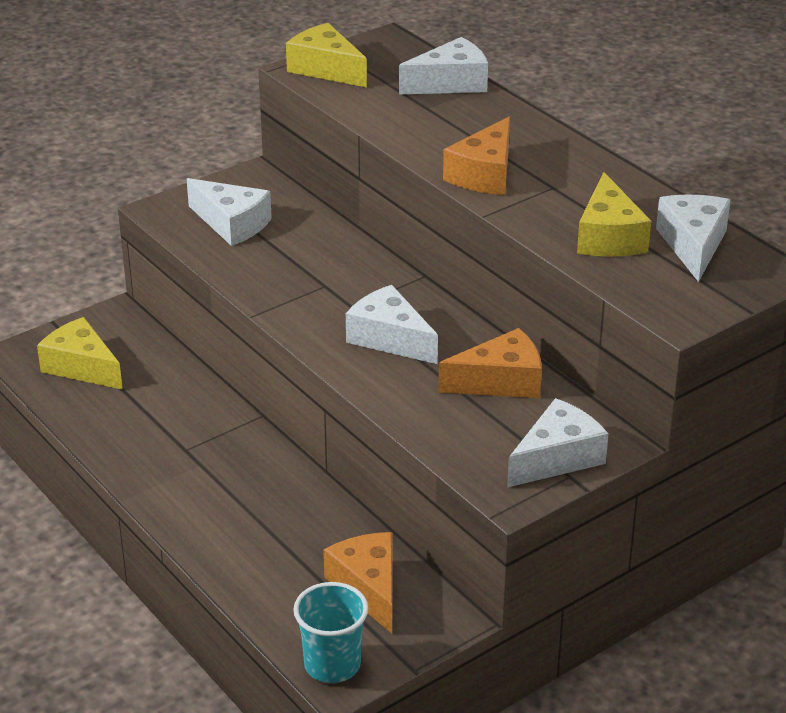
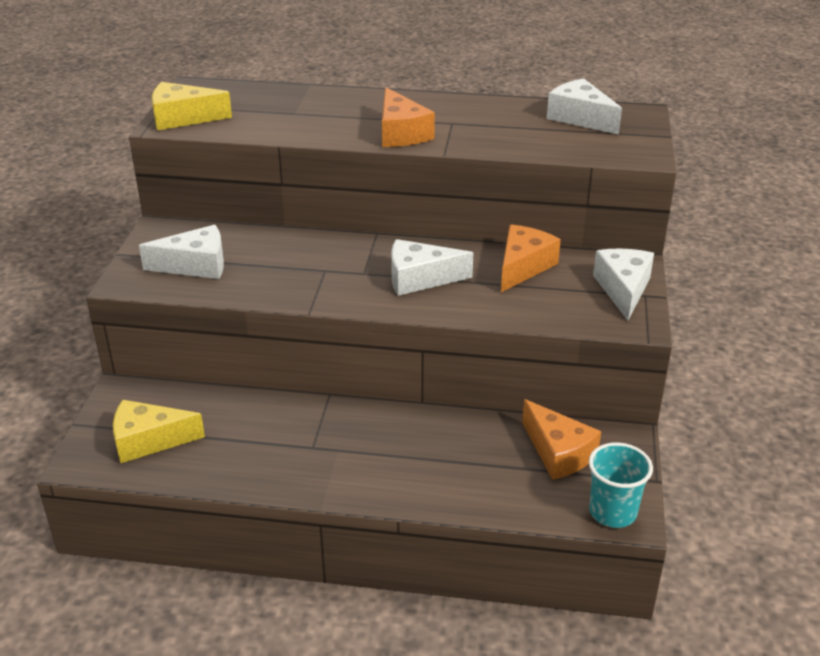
camera: 45 degrees left, 0 degrees up
(368, 588) = (558, 453): orange cheese -> orange cheese turned 150 degrees counterclockwise
(451, 83) = (283, 94): white cheese -> none
(608, 237) = (532, 134): yellow cheese -> none

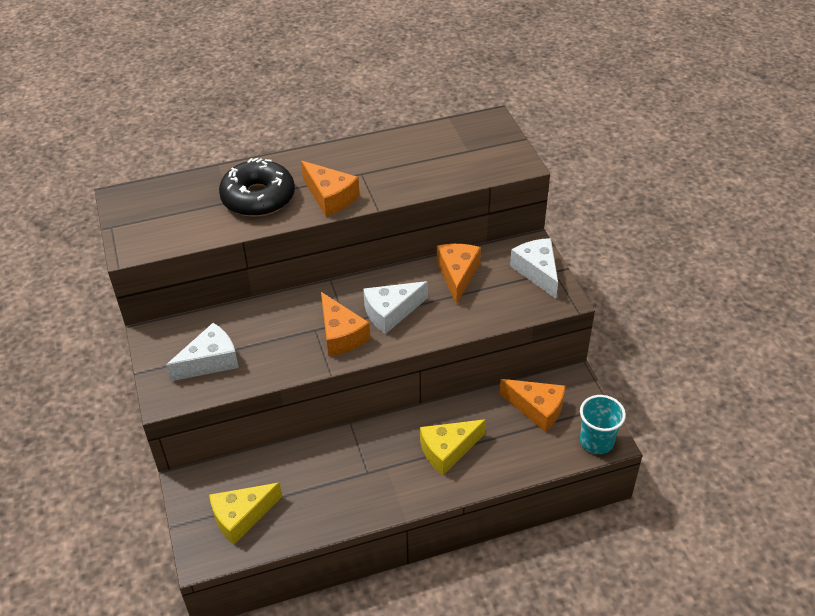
camera: 25 degrees left, 10 degrees up
(183, 118) = (140, 236): yellow cheese -> yellow cheese (448, 450)
(326, 116) = (258, 198): none -> black donut
(348, 282) = (341, 335): none -> orange cheese
(580, 118) = (452, 139): white cheese -> none

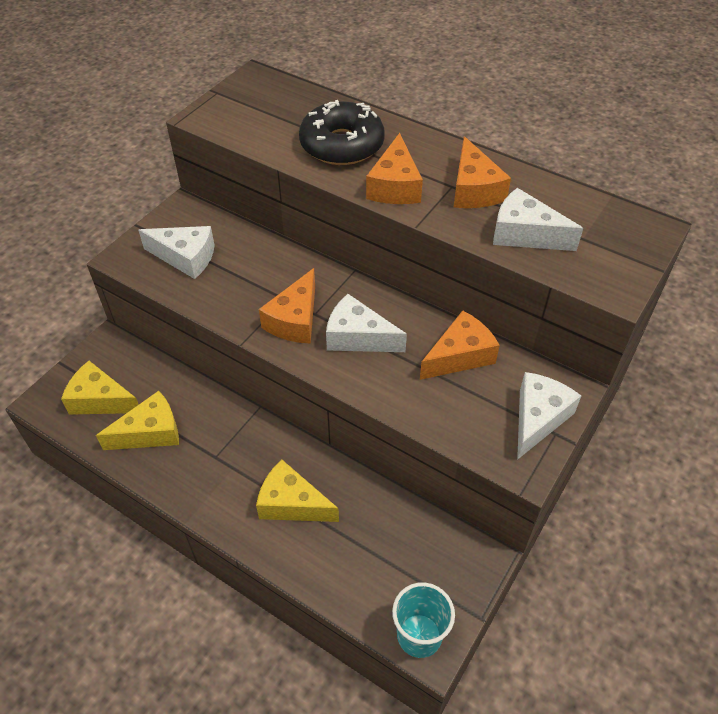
camera: 50 degrees right, 5 degrees up
(306, 500) = (150, 432): none -> yellow cheese
(439, 170) = (525, 234): none -> white cheese
(537, 409) = (411, 548): orange cheese -> orange cheese (474, 189)

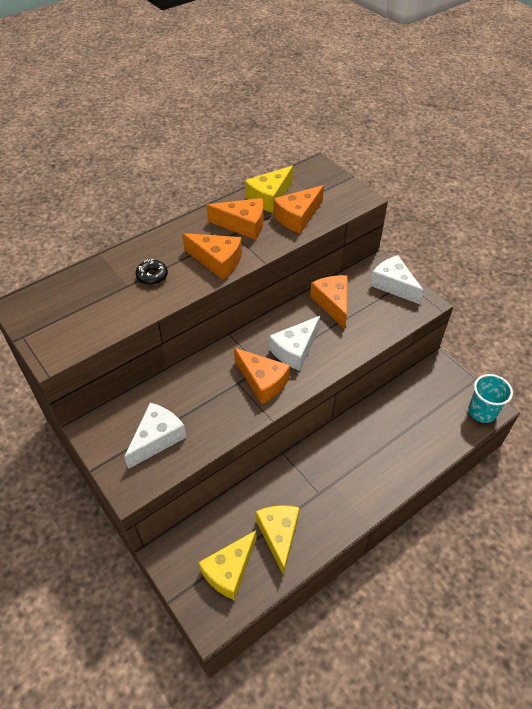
camera: 70 degrees left, 0 degrees up
(292, 503) = (373, 453): yellow cheese -> yellow cheese (269, 197)
(342, 145) = (152, 276): black donut -> black donut, size x0.45
(525, 234) = (297, 217): white cheese -> orange cheese

